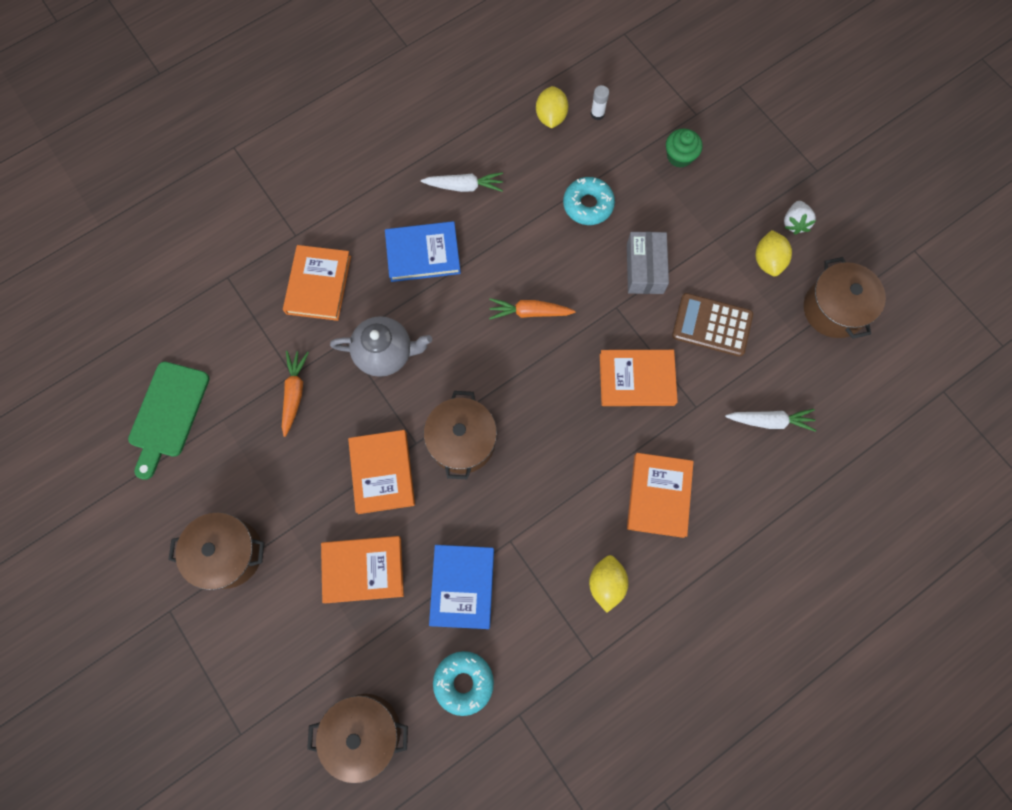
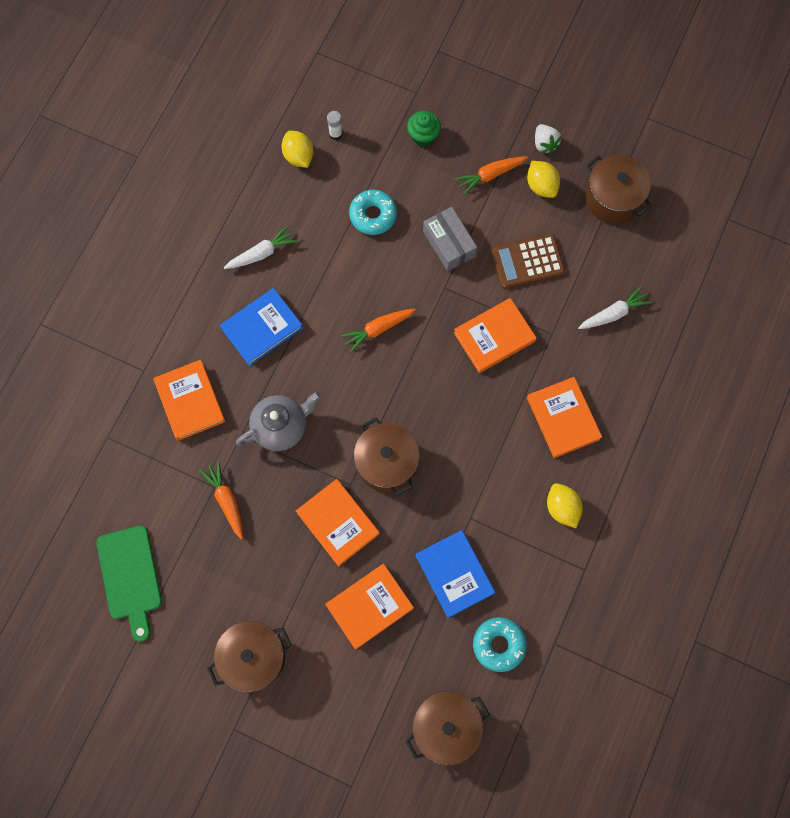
camera: 30 degrees left, 0 degrees up
(722, 225) = (490, 175): none -> orange carrot

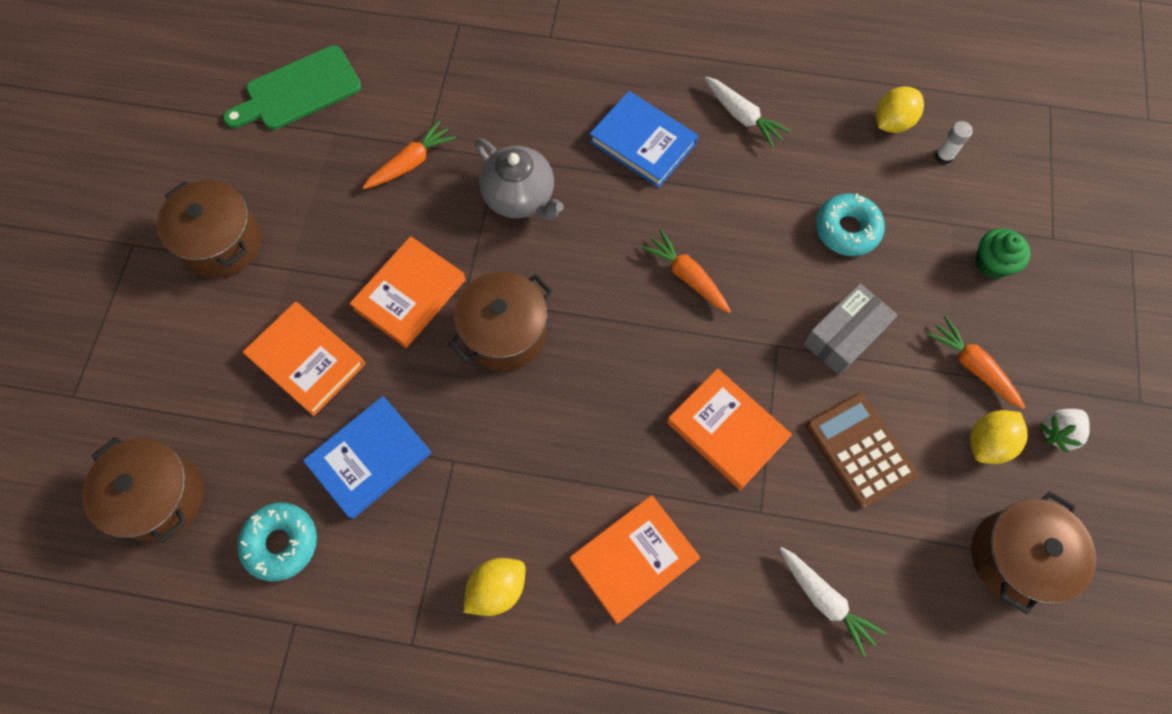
camera: 75 degrees right, 5 degrees down
(190, 401) = (525, 92): orange book -> none

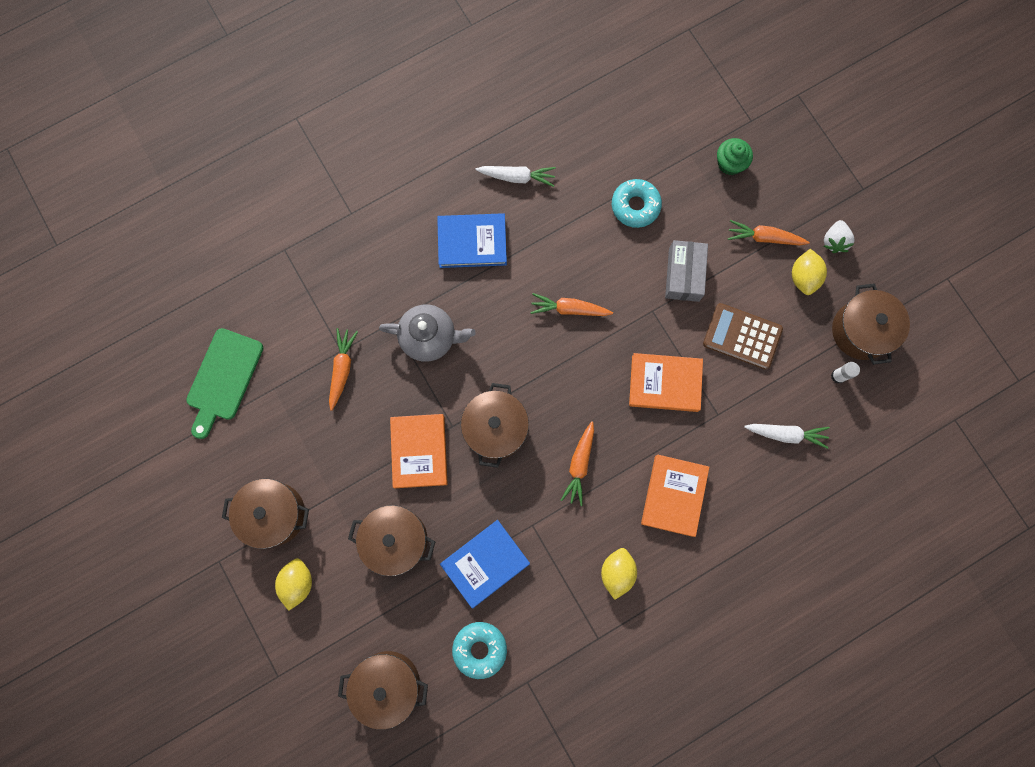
camera: 40 degrees left, 10 degrees up
(307, 360) = (396, 540): orange book -> brown pot
(370, 458) = (485, 563): blue book -> blue book turned 45 degrees clockwise
(558, 440) = (579, 465): none -> orange carrot
(892, 122) = (607, 112): yellow lemon -> yellow lemon (298, 582)
(943, 156) = (653, 112): white glue stick -> white glue stick (838, 376)

